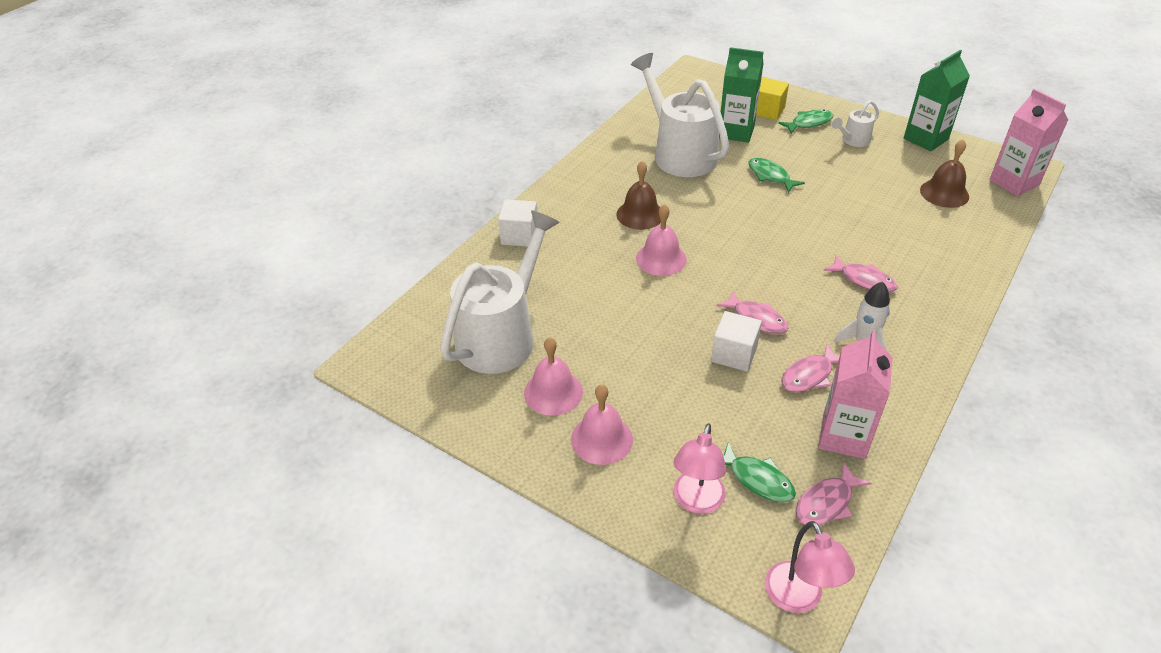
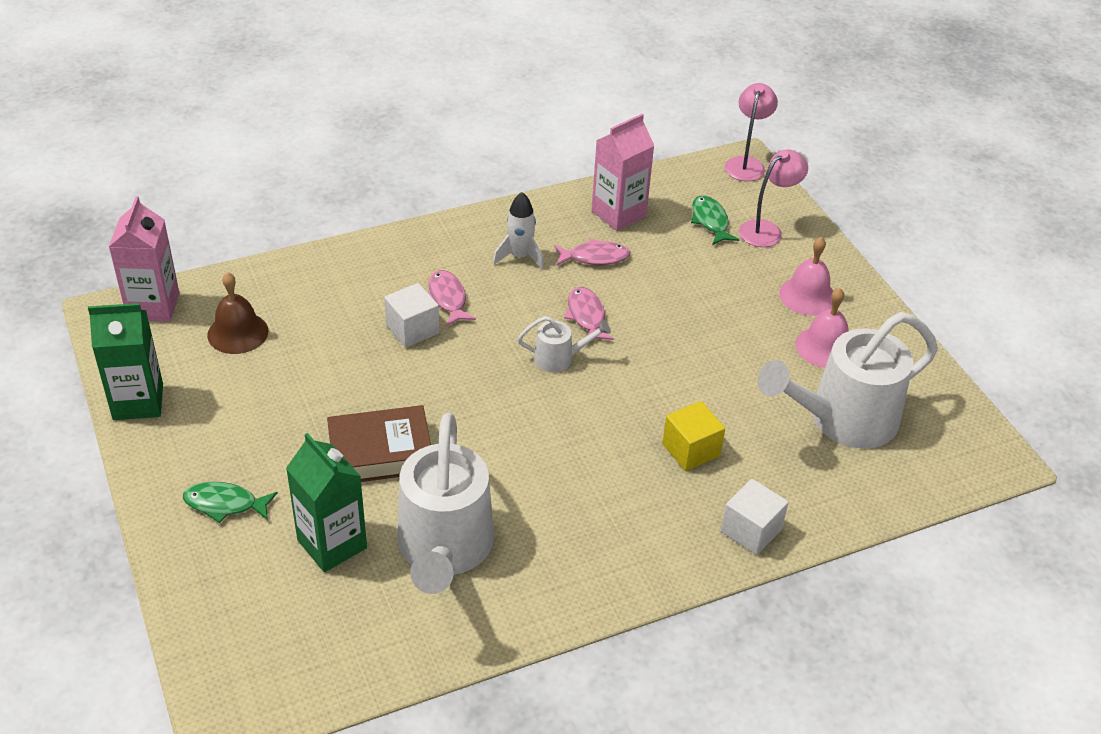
camera: 150 degrees left, 0 degrees up
(640, 214) = (585, 483): brown bell -> none
(661, 258) = (615, 417): pink bell -> none
(734, 354) = (638, 300): white cube -> white cube (412, 329)
(767, 111) = (243, 558): yellow cube -> yellow cube (691, 450)
(770, 176) = (380, 452): green fish -> brown book
(826, 503) = (676, 190): pink fish -> none
(853, 141) = (218, 447): white watering can -> white watering can (560, 358)

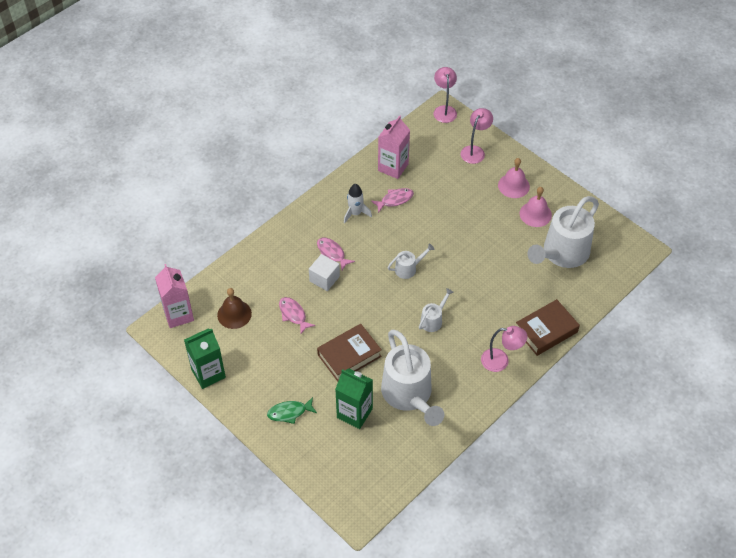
camera: 20 degrees left, 10 degrees up
(557, 447) = (433, 320): none -> white watering can
(586, 316) = (409, 238): pink fish -> pink fish (293, 314)
(640, 551) = (501, 361): none -> pink lamp
(691, 450) = (498, 297): yellow cube -> none
(710, 221) = (443, 155): green fish -> none
(751, 530) = (546, 330): white cube -> brown book

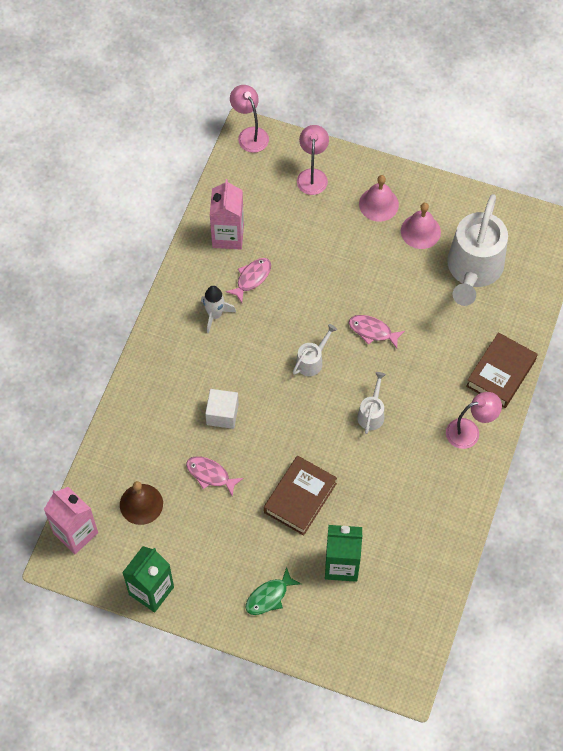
camera: 25 degrees left, 10 degrees up
(332, 253) = (214, 378): pink fish -> pink fish (372, 331)
(410, 396) = (391, 517): white watering can -> none

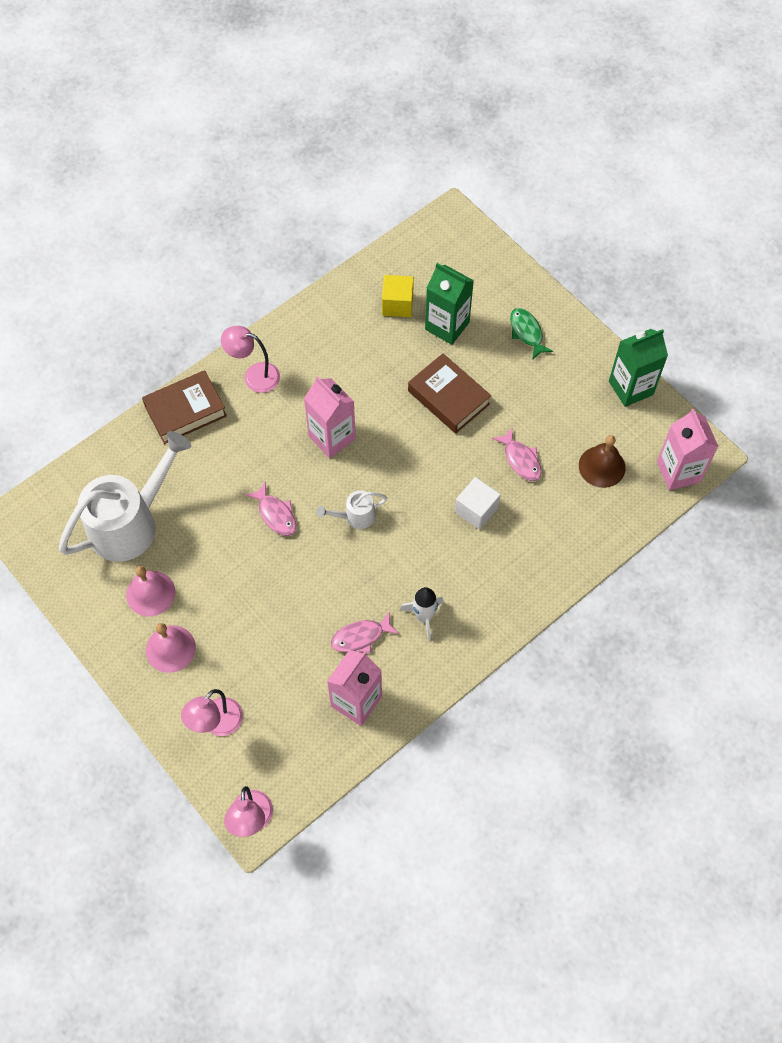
camera: 150 degrees left, 0 degrees up
(269, 596) = (526, 332): green fish -> green fish turned 105 degrees counterclockwise
(300, 498) = (448, 397): brown book -> brown book turned 75 degrees clockwise
(371, 413) = (332, 437): white watering can -> pink carton
(397, 562) = (397, 304): none -> yellow cube

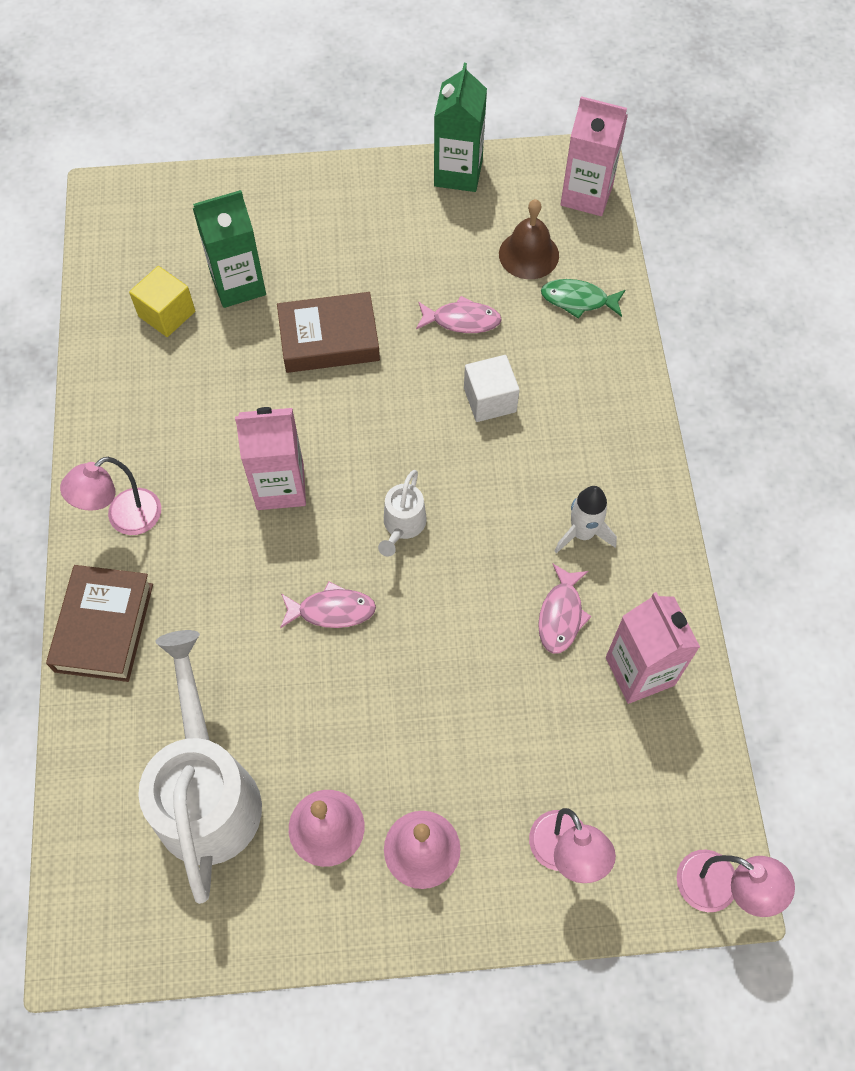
camera: 55 degrees left, 0 degrees up
(526, 332) = (313, 219): green fish -> green fish (578, 300)

